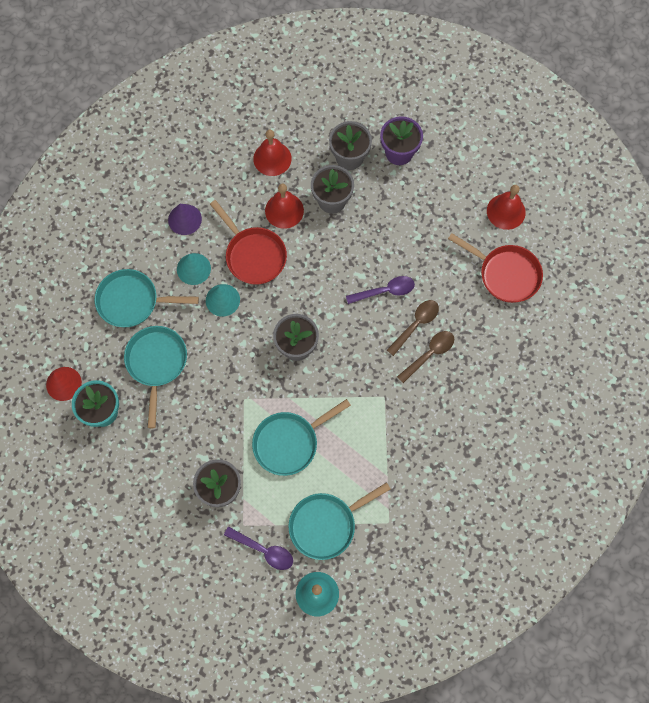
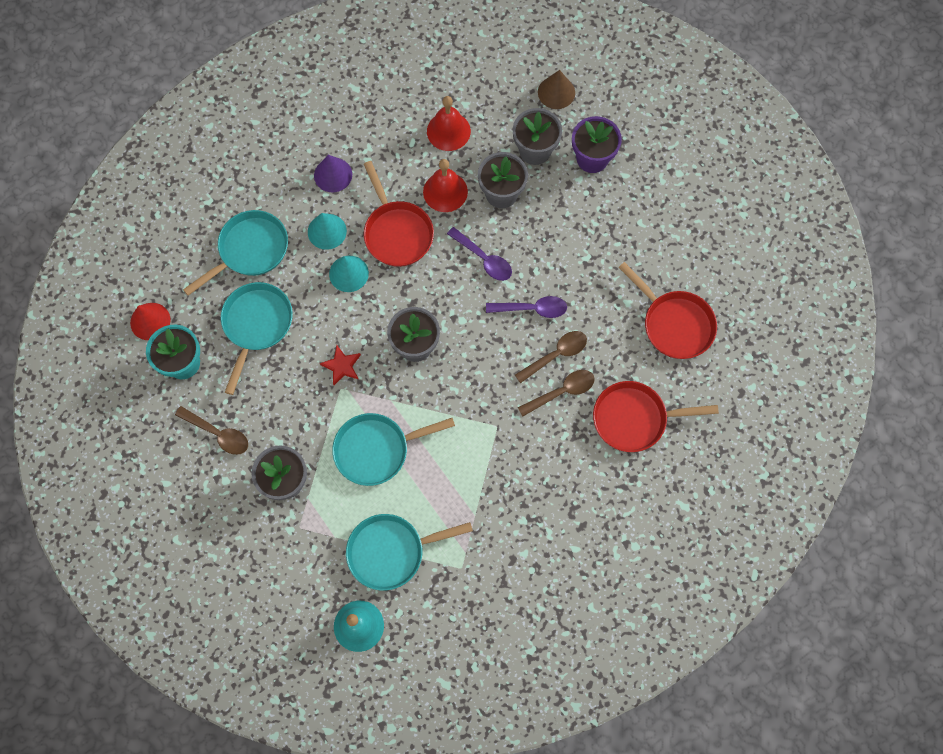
camera: 15 degrees right, 0 degrees up
(132, 301) = (250, 250): turquoise pan -> turquoise pan turned 120 degrees clockwise
(150, 464) = (218, 433): none -> brown spoon
(240, 380) = (342, 366): none -> red star
(264, 550) = (314, 561): purple spoon -> purple spoon (484, 259)
(353, 104) = (556, 92): none -> brown cone
(495, 361) = (634, 418): none -> red pan
(506, 211) = (695, 253): red bell -> none

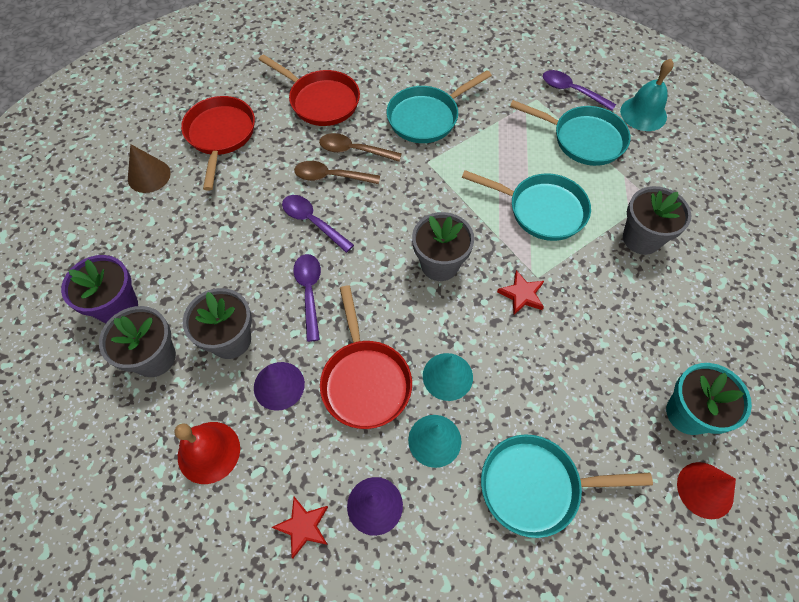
camera: 140 degrees left, 10 degrees down
(218, 433) = (685, 319): brown spoon -> none
(256, 325) = (582, 395): turquoise pan -> turquoise pan (426, 117)
(362, 137) = (303, 527): none -> red star
(397, 233) = (365, 381): red pan -> red pan turned 150 degrees clockwise
(437, 604) = (572, 91): none -> purple spoon
(445, 191) = (279, 385): red bell -> purple cone
(556, 92) = (64, 402): brown cone -> brown cone (149, 176)

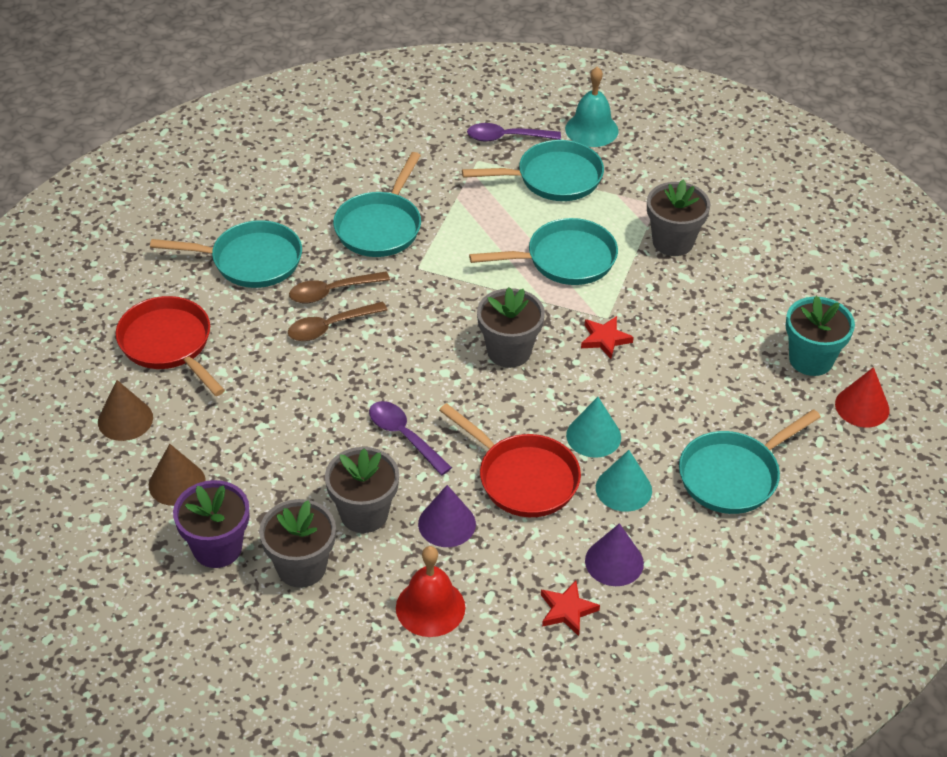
camera: 35 degrees left, 15 degrees down
(137, 241) = (177, 483): none -> brown cone
(312, 222) = (350, 376): purple spoon -> none
(321, 101) = (250, 261): red pan -> turquoise pan

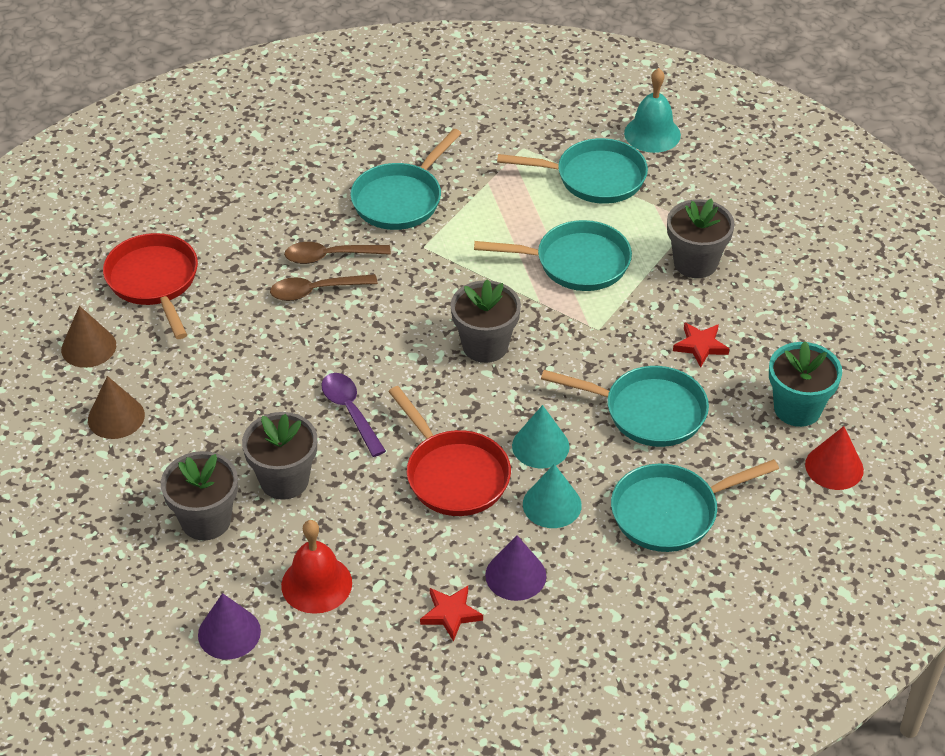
camera: 15 degrees right, 0 degrees up
(217, 548) = (132, 486): purple flower pot -> none
(250, 261) = (261, 213): turquoise pan -> turquoise pan (648, 412)
(447, 524) = (362, 505): purple cone -> purple cone (229, 633)
(506, 137) = (561, 129): purple spoon -> none
(605, 339) = (587, 350): red star -> red star (700, 346)

